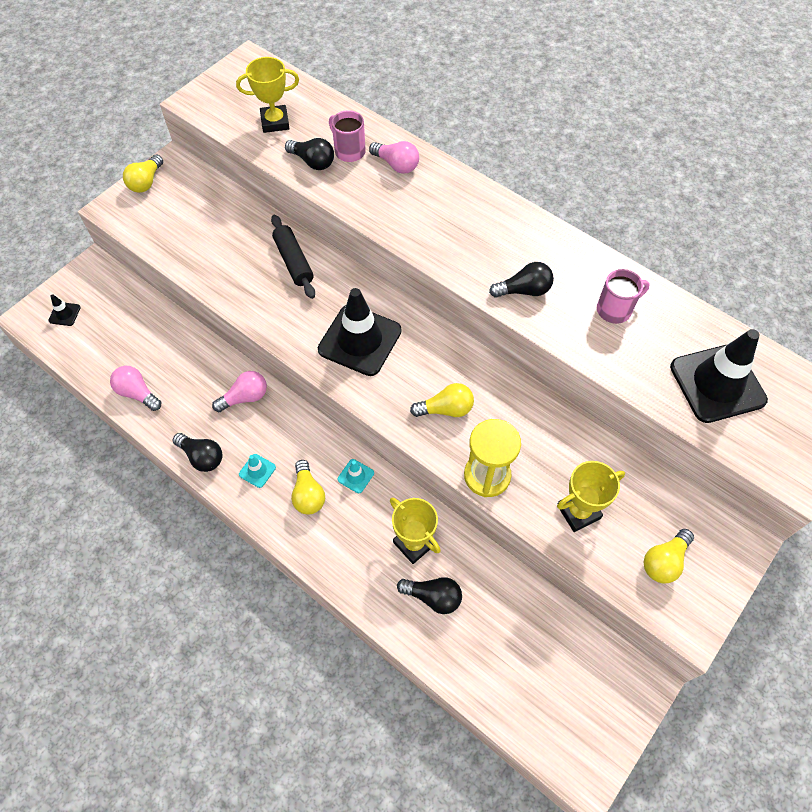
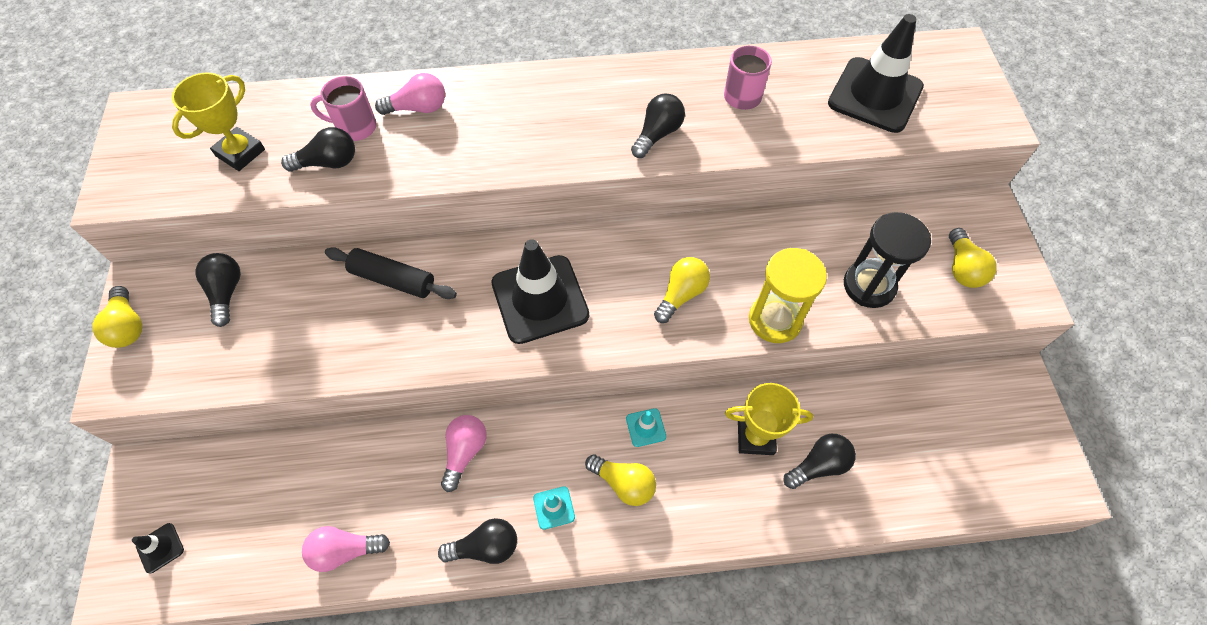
camera: 45 degrees left, 0 degrees up
(206, 200) = (226, 292): none -> black light bulb
(578, 512) = (869, 286): yellow trophy -> black hourglass

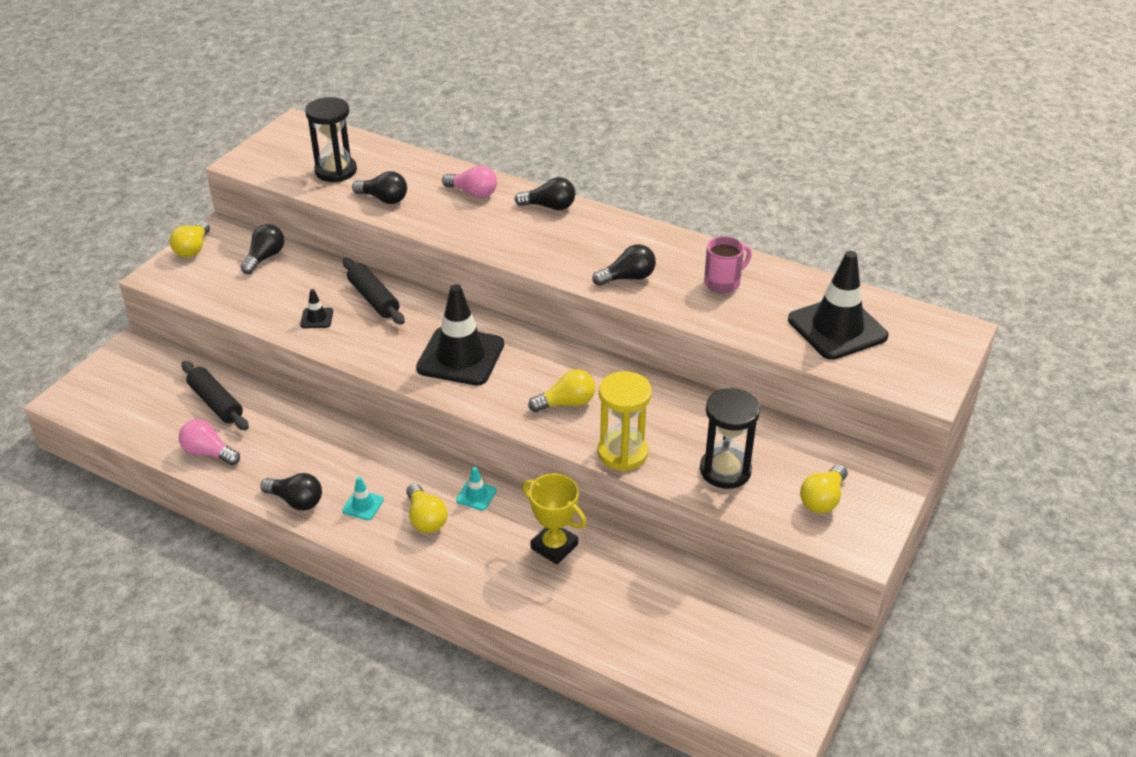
camera: 35 degrees right, 20 degrees down
(160, 548) = (108, 391): black traffic cone -> black traffic cone (317, 318)
(240, 153) = (336, 171): yellow trophy -> black hourglass
(300, 485) = (216, 403): none -> black rolling pin
(355, 127) = (420, 187): pink mug -> none
(465, 452) = (335, 441): pink light bulb -> none
(818, 465) = (586, 591): black light bulb -> black light bulb (549, 206)

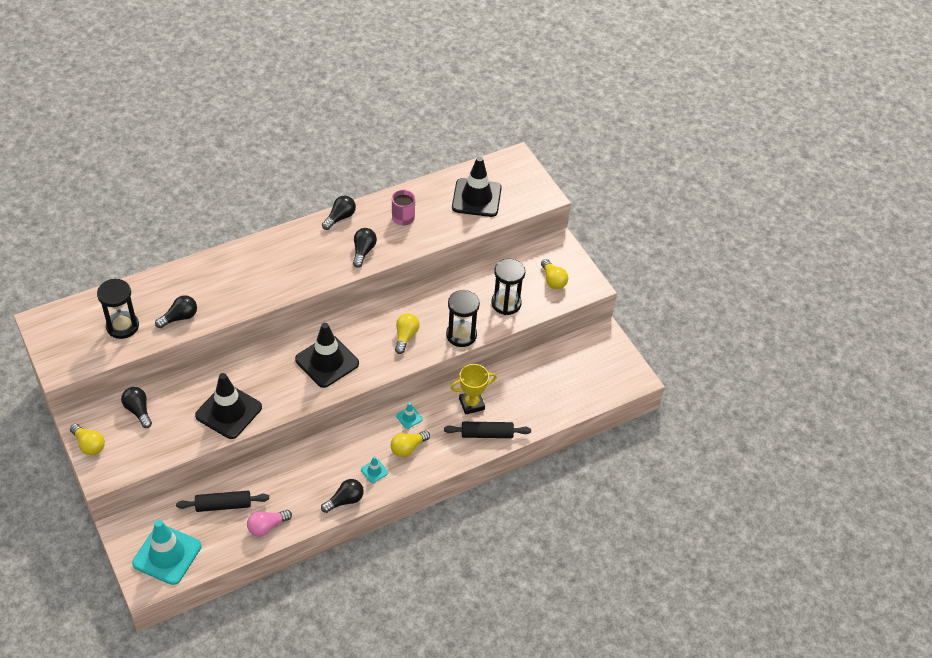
camera: 60 degrees left, 10 degrees up
(117, 394) = (167, 555): none -> turquoise traffic cone
(317, 318) = (228, 411): black traffic cone -> black traffic cone, size x2.37
(374, 299) = (236, 375): black rolling pin -> black rolling pin (487, 434)
(426, 519) = (408, 448): yellow light bulb -> yellow light bulb turned 135 degrees clockwise
(473, 193) = (216, 273): pink light bulb -> none
(549, 206) = (265, 247): black light bulb -> black light bulb (340, 218)
(622, 453) = (461, 335): yellow hourglass -> black hourglass

